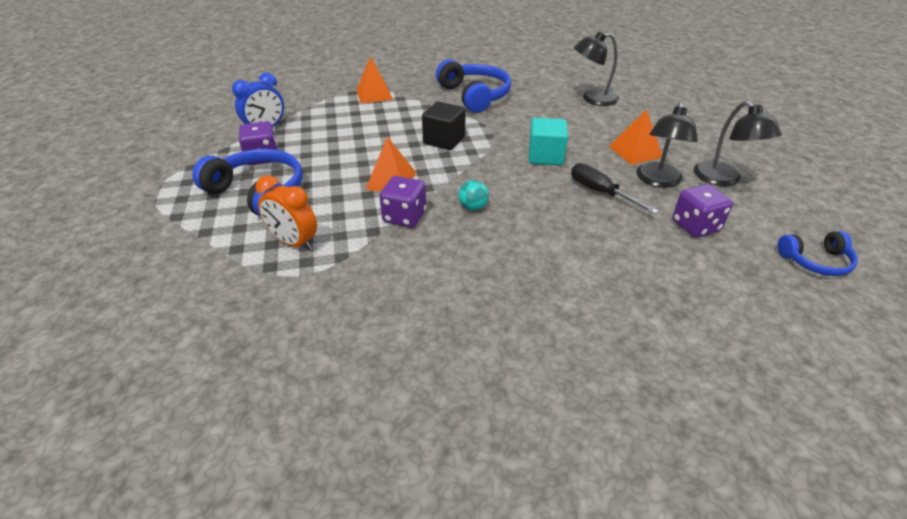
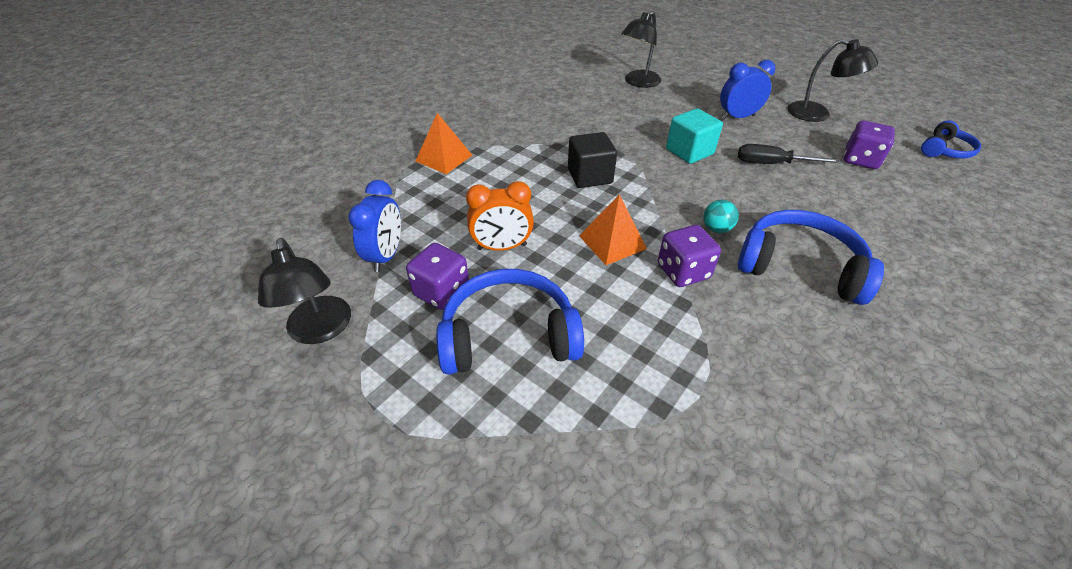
camera: 40 degrees left, 5 degrees up
(294, 243) = (638, 365): orange clock -> orange clock (502, 247)
(475, 95) = (542, 118): blue headphones -> blue headphones (799, 266)
(635, 151) = (737, 117): orange pyramid -> blue clock
(658, 181) = (787, 135): black lamp -> black lamp (321, 330)

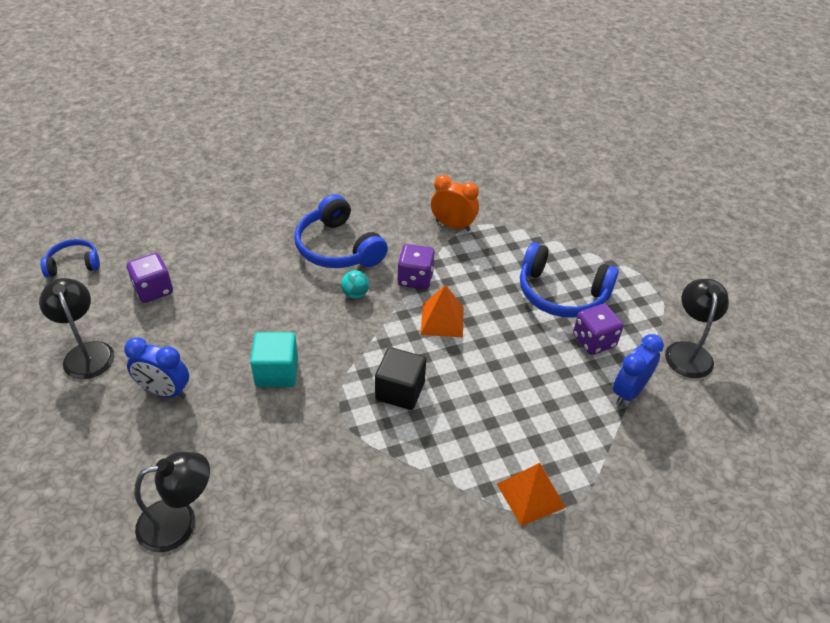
camera: 150 degrees left, 0 degrees up
(502, 247) = (530, 355): orange clock -> orange clock (453, 225)
(772, 164) = (228, 322): black screwdriver -> none

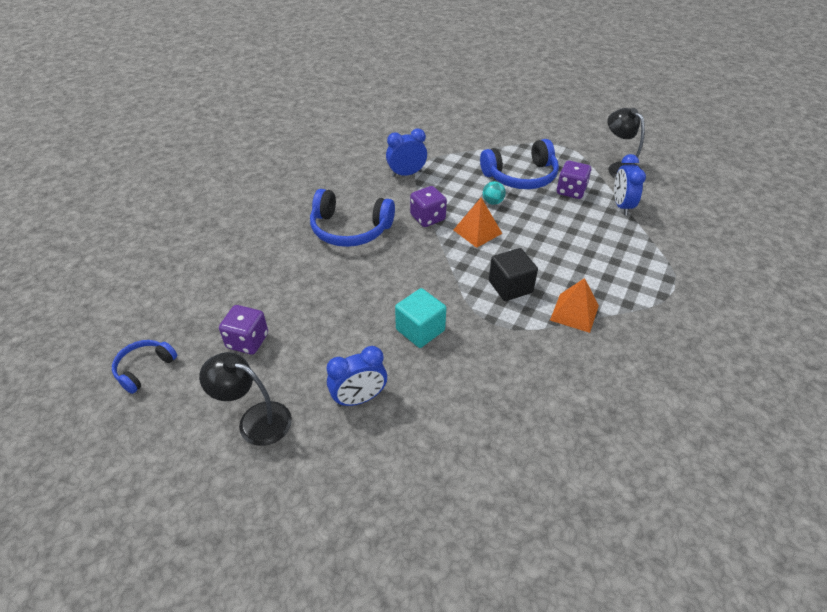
camera: 40 degrees left, 0 degrees up
(179, 522) = (491, 467): black lamp -> none
(355, 294) = (402, 250): turquoise ball -> turquoise ball (493, 202)
(453, 225) = (406, 174): orange clock -> blue clock
(530, 495) = (651, 291): orange pyramid -> orange pyramid (574, 312)

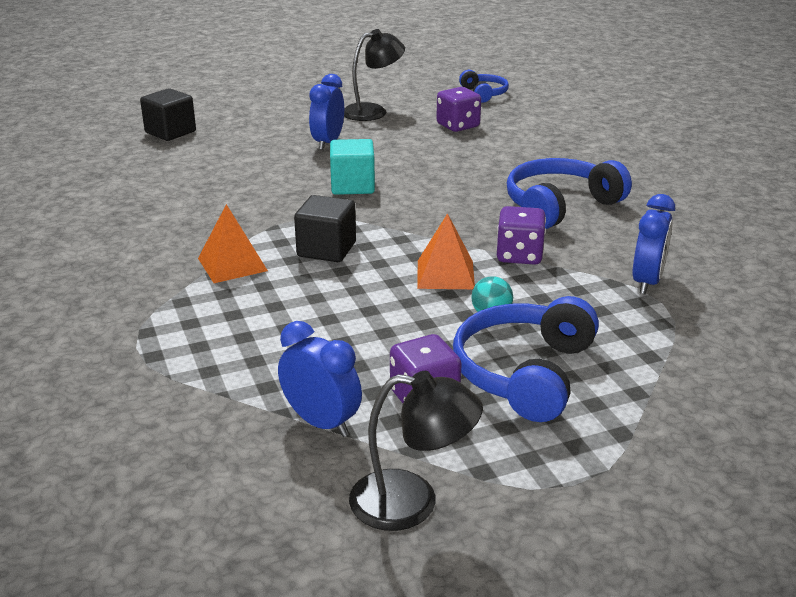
camera: 130 degrees right, 15 degrees down
(452, 549) = (170, 132): none -> black cube

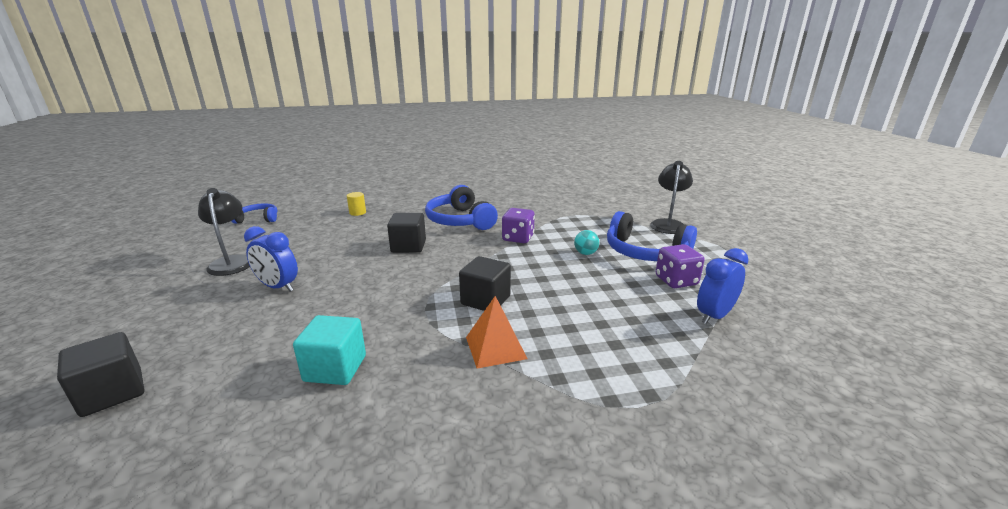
camera: 80 degrees left, 5 degrees down
(352, 186) = (379, 282): turquoise cube -> turquoise cube (335, 368)
(412, 502) = (773, 293): black lamp -> black lamp (668, 224)
(445, 274) = (535, 261): orange pyramid -> none
(451, 185) = (408, 246): none -> black cube
(458, 126) = (307, 233): purple dice -> none
(541, 137) = (357, 212): none -> yellow cylinder
(647, 282) = (555, 214): blue clock -> none

